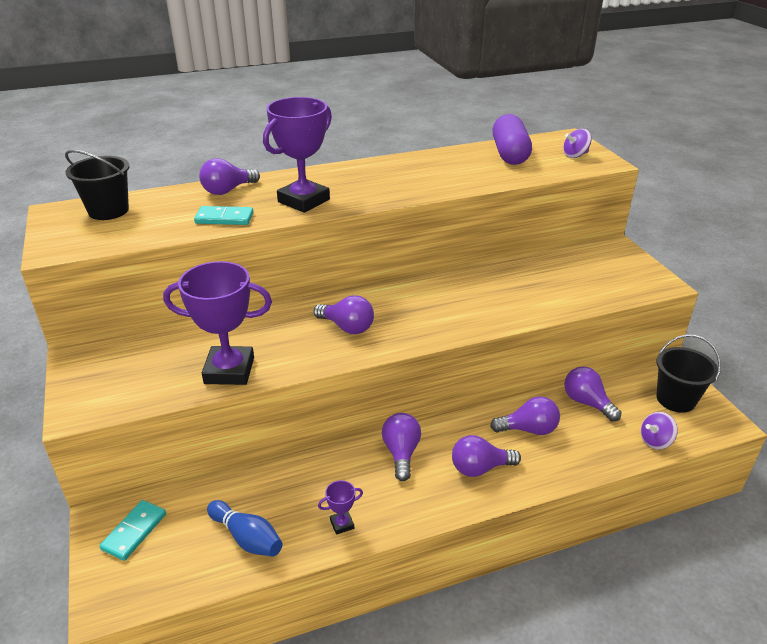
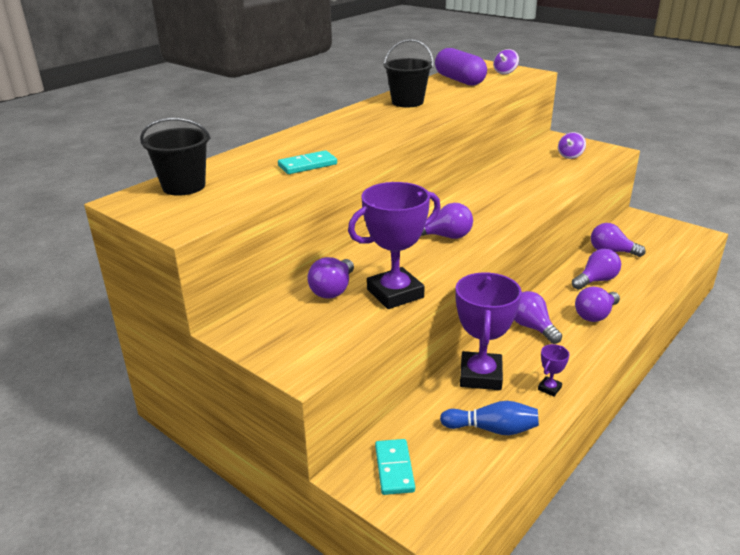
camera: 30 degrees left, 5 degrees down
(227, 190) = (274, 148): purple light bulb -> purple light bulb (333, 290)
(303, 201) = (354, 139): purple trophy -> purple trophy (480, 376)
(655, 441) = (676, 259): purple spinning top -> purple spinning top (570, 156)
(675, 399) = (659, 231): black bucket -> black bucket (407, 102)

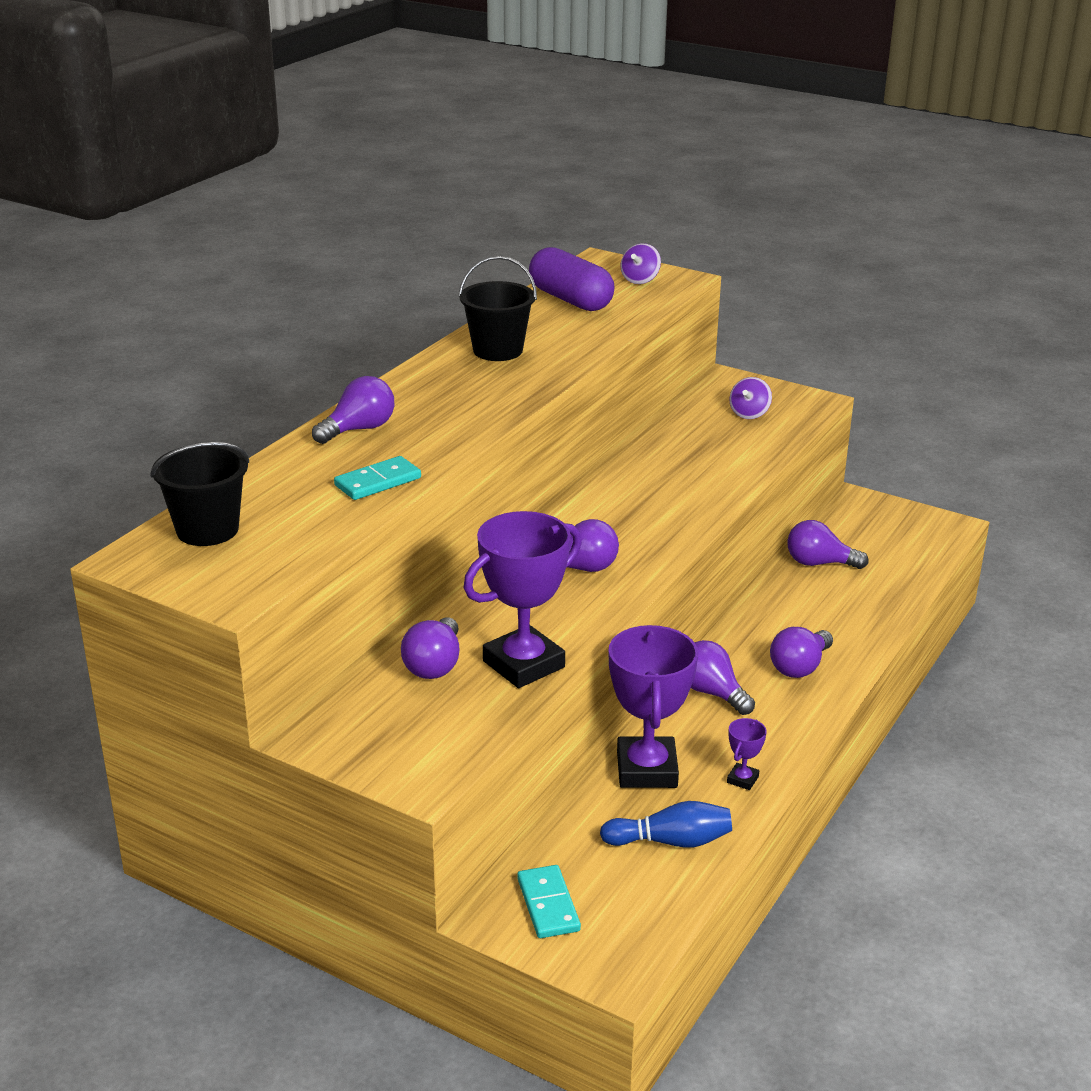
camera: 10 degrees left, 0 degrees up
(596, 280) = (799, 612): purple light bulb -> purple light bulb (359, 429)

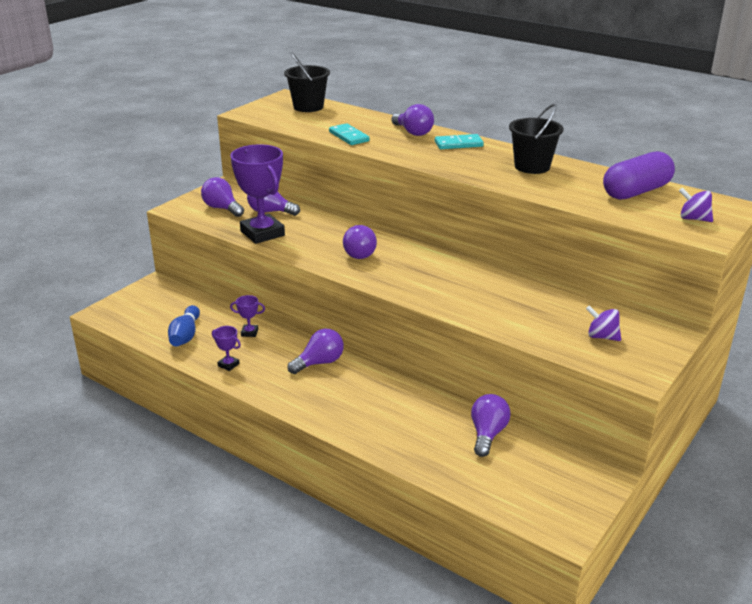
camera: 95 degrees right, 0 degrees up
(548, 905) = (156, 297): turquoise domino -> turquoise domino (458, 144)
(646, 769) = (249, 332): purple trophy -> purple trophy, size x0.43
(799, 667) = (342, 403): purple light bulb -> purple light bulb (222, 208)

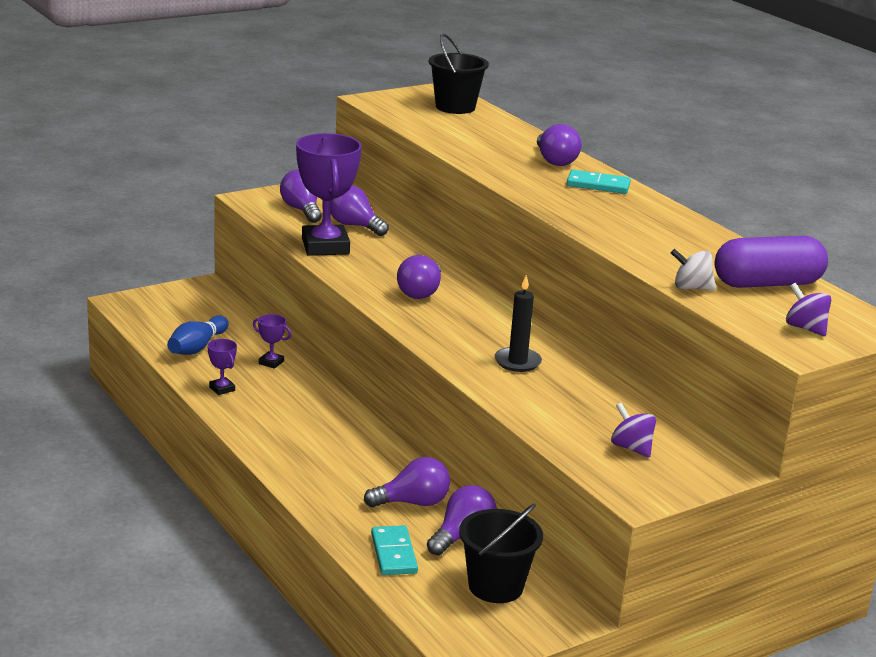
camera: 20 degrees right, 5 degrees down
(319, 363) = (326, 413): purple light bulb -> purple light bulb (413, 503)
(348, 137) = (469, 150): turquoise domino -> turquoise domino (393, 553)
(470, 290) = (517, 362): none -> black candle
(532, 166) = (663, 228): black bucket -> black bucket (495, 586)
(595, 207) = (691, 288): none -> white spinning top

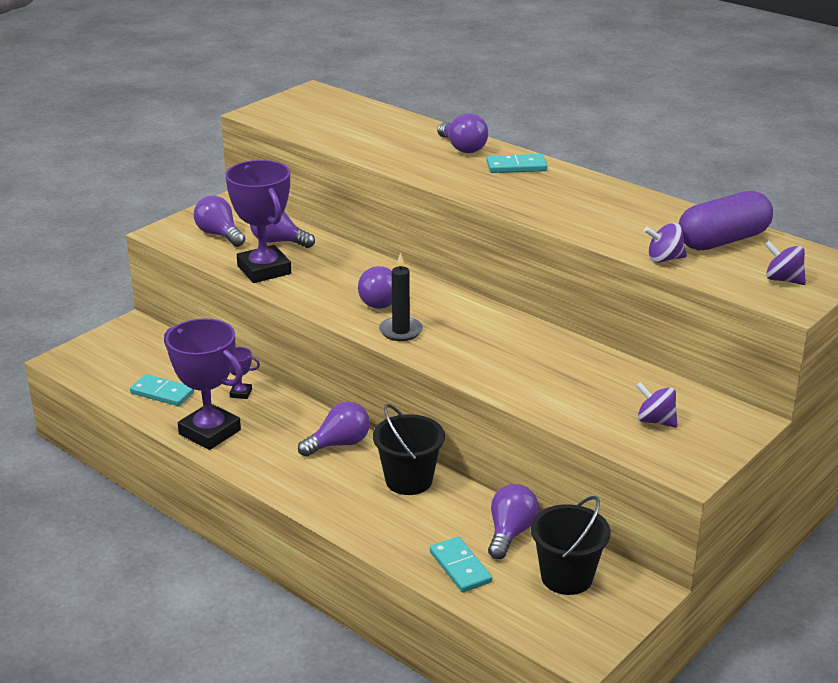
camera: 15 degrees left, 5 degrees up
(197, 347) = (162, 393): blue bowling pin -> turquoise domino
(222, 389) = (209, 432): purple trophy -> purple trophy, size x2.33
(413, 503) = (448, 510): purple light bulb -> purple light bulb (339, 444)
(455, 107) = (337, 107): black bucket -> black bucket (409, 480)
(517, 362) = (507, 355): black candle -> black candle (401, 331)
(691, 288) = (664, 259): white spinning top -> purple spinning top

